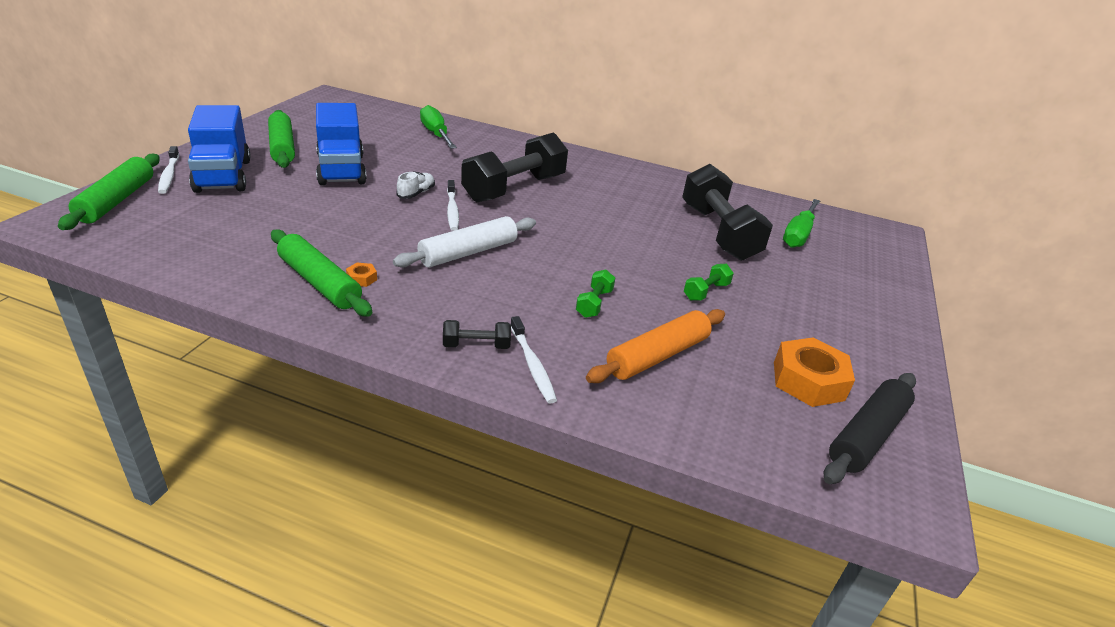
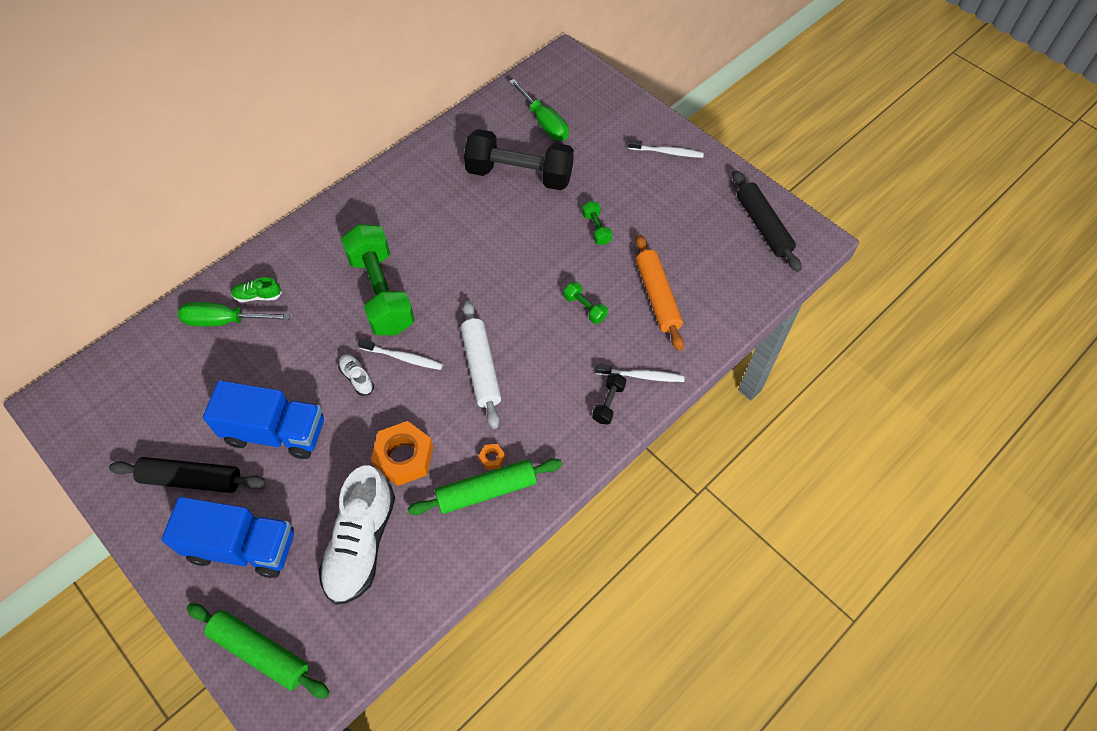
camera: 60 degrees left, 25 degrees up
(169, 175) = (218, 600): white toothbrush -> white toothbrush (667, 152)
(237, 225) = (361, 544): none -> white shoe
(282, 147) = (192, 479): green rolling pin -> black rolling pin
(469, 141) = (258, 296): none -> green shoe
(514, 188) = (381, 292): black dumbbell -> green dumbbell
(808, 381) = (709, 225): orange nut -> orange nut (404, 457)

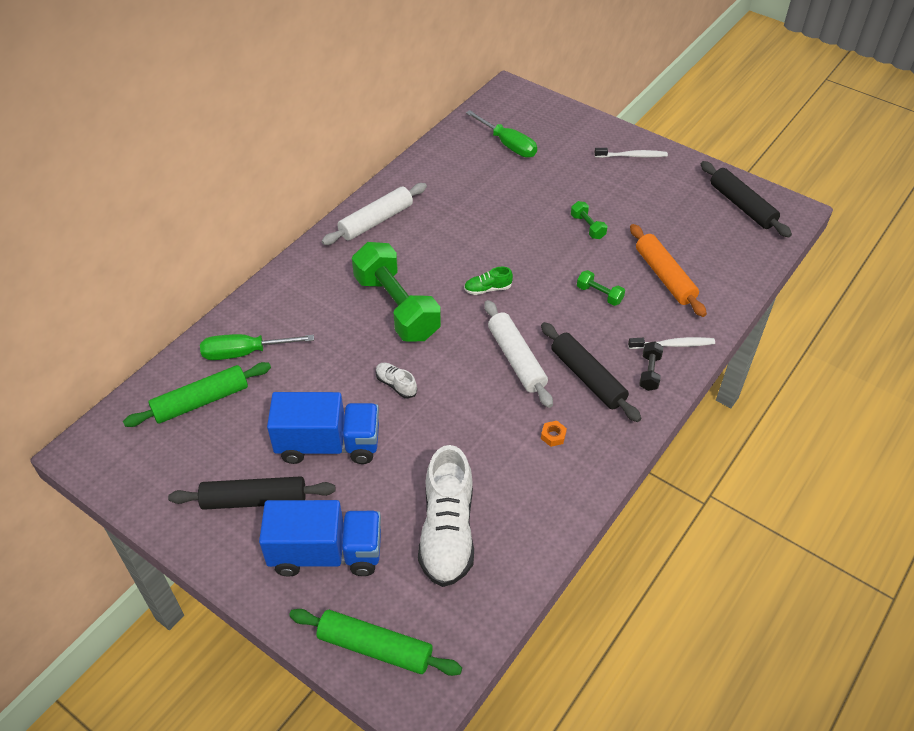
camera: 10 degrees left, 10 degrees down
(258, 296) = (272, 326): green shoe -> green shoe (487, 289)
(388, 193) = (376, 221): none -> white rolling pin
(403, 357) = (436, 361): white toothbrush -> none
(404, 457) = (465, 448): orange nut -> none
(486, 491) = (557, 465): green rolling pin -> green rolling pin (201, 401)
(519, 175) = (499, 190): black dumbbell -> none
(545, 399) = (587, 377): none -> black rolling pin

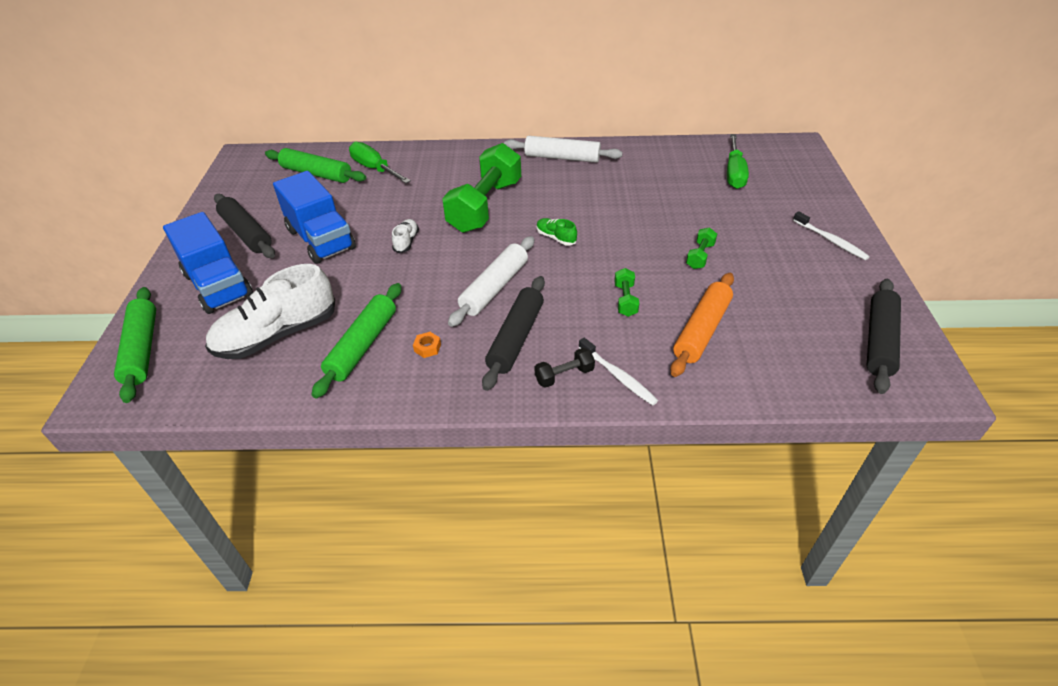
camera: 55 degrees right, 5 degrees down
(514, 477) = (362, 345): none -> green rolling pin

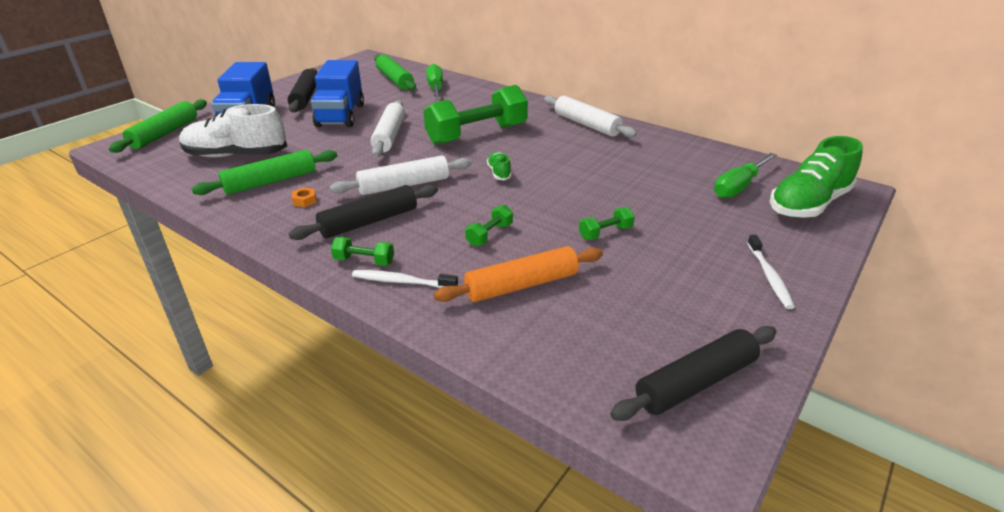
camera: 35 degrees right, 10 degrees down
(406, 242) = (389, 136): white shoe -> white rolling pin
(564, 375) = (364, 261): black dumbbell -> green dumbbell
(618, 376) = (402, 281): white toothbrush -> white toothbrush turned 105 degrees clockwise
(789, 169) = (808, 204): none -> green shoe

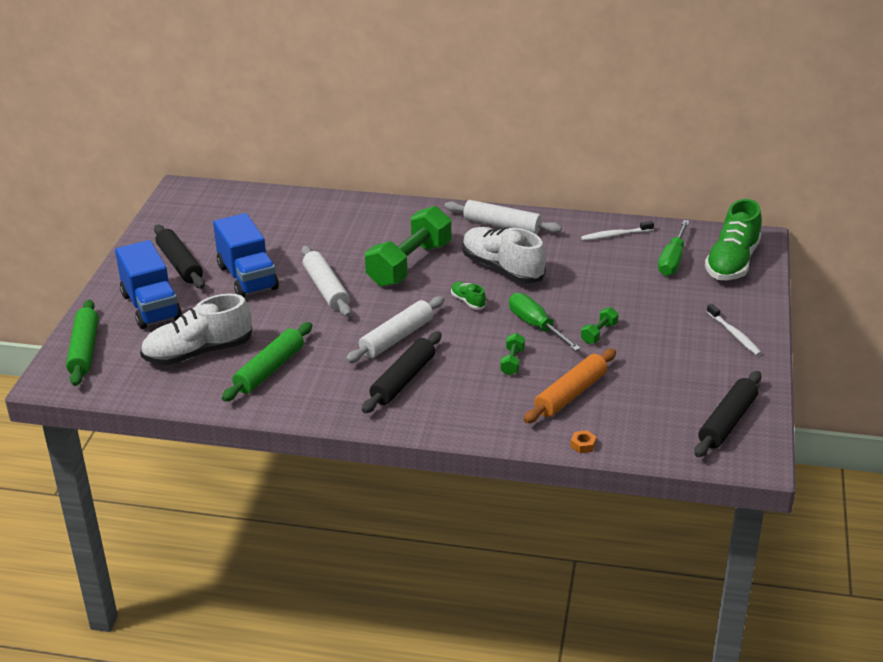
camera: 25 degrees left, 0 degrees up
(305, 200) = (324, 378): orange nut -> orange nut (583, 445)
(364, 261) = (435, 413): green dumbbell -> none
(395, 80) = (253, 215): green rolling pin -> none
(402, 281) = (481, 419): white toothbrush -> white toothbrush (615, 235)
(435, 88) = (310, 216): green screwdriver -> green screwdriver (535, 325)
(556, 155) = (502, 269): none -> white shoe

